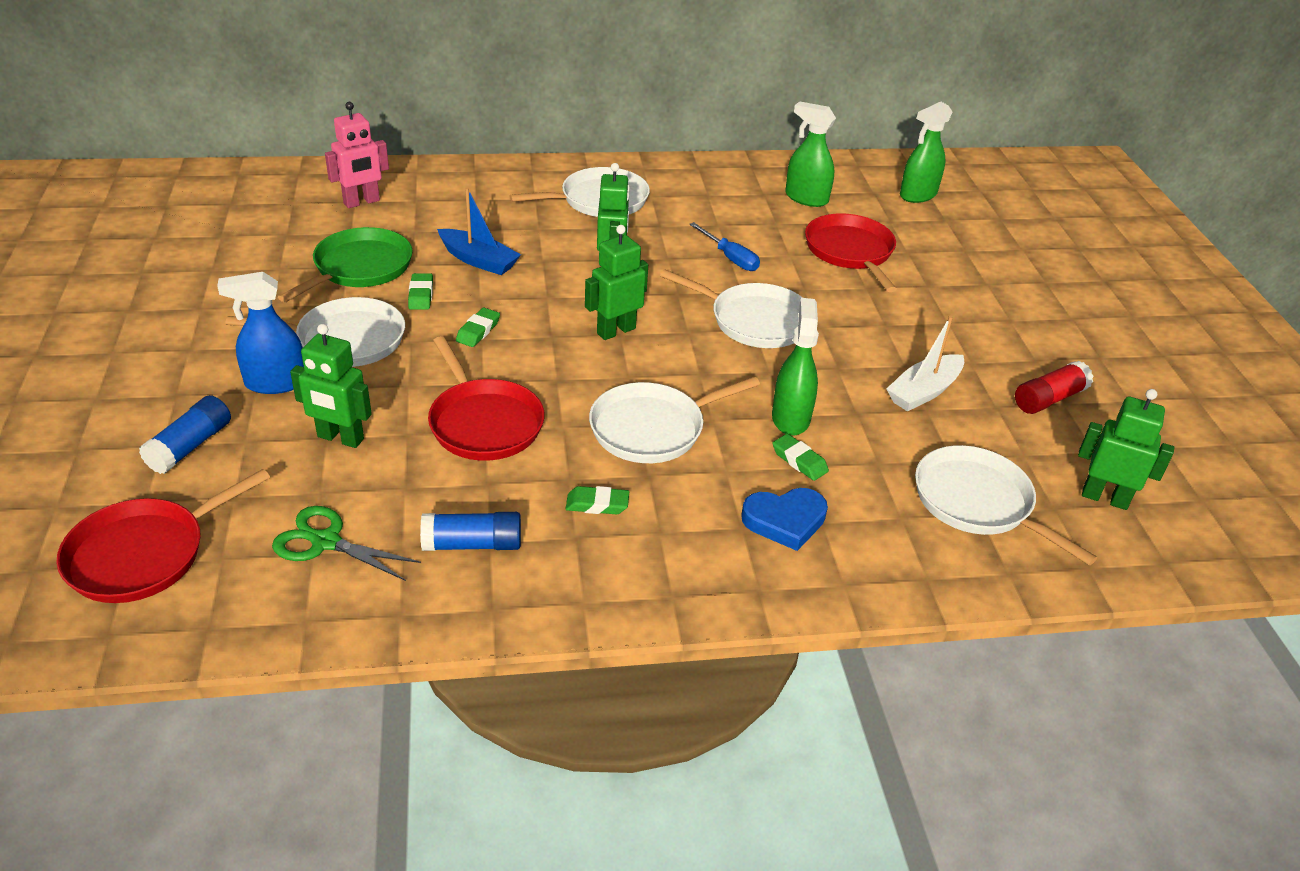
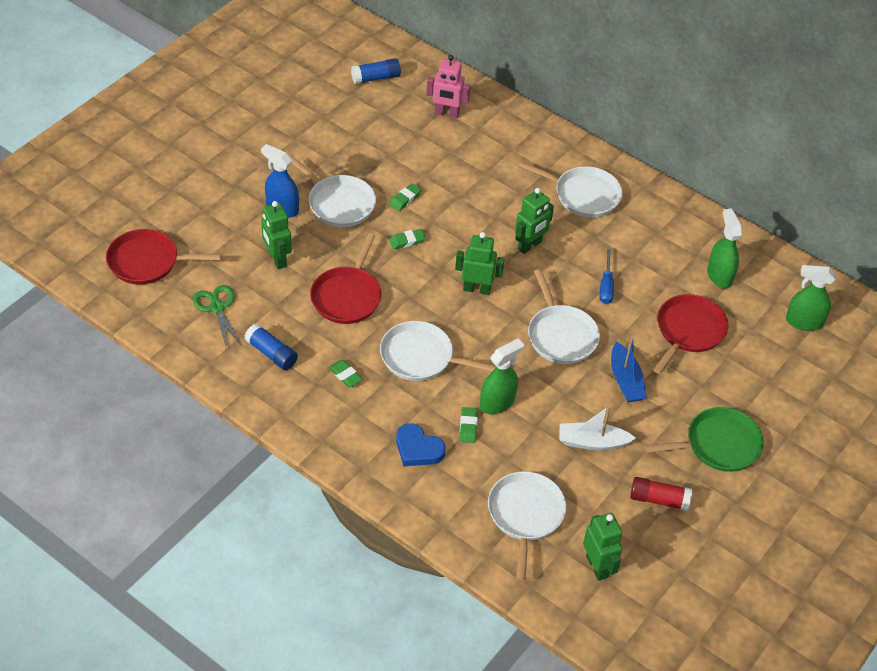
camera: 45 degrees right, 10 degrees up
(190, 446) = (214, 219): blue glue stick -> blue glue stick (376, 78)
(359, 268) = (395, 160): green pan -> green pan (718, 445)
(479, 260) = (461, 195): blue boat -> blue boat (625, 380)

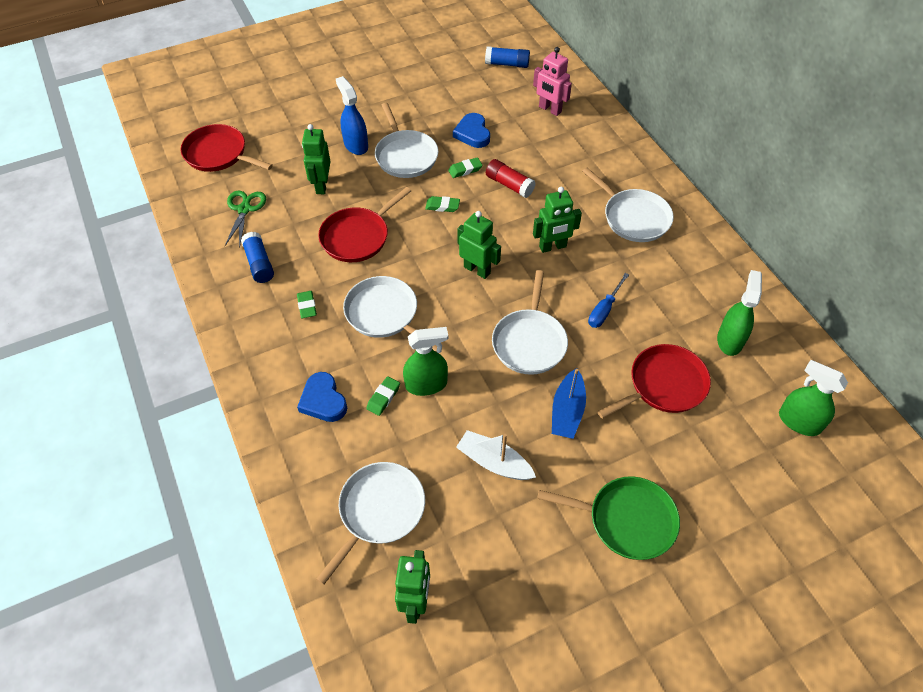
camera: 30 degrees right, 5 degrees up
(389, 160) = (472, 133): none -> blue heart
(659, 499) = (526, 554): red glue stick -> red glue stick (509, 185)

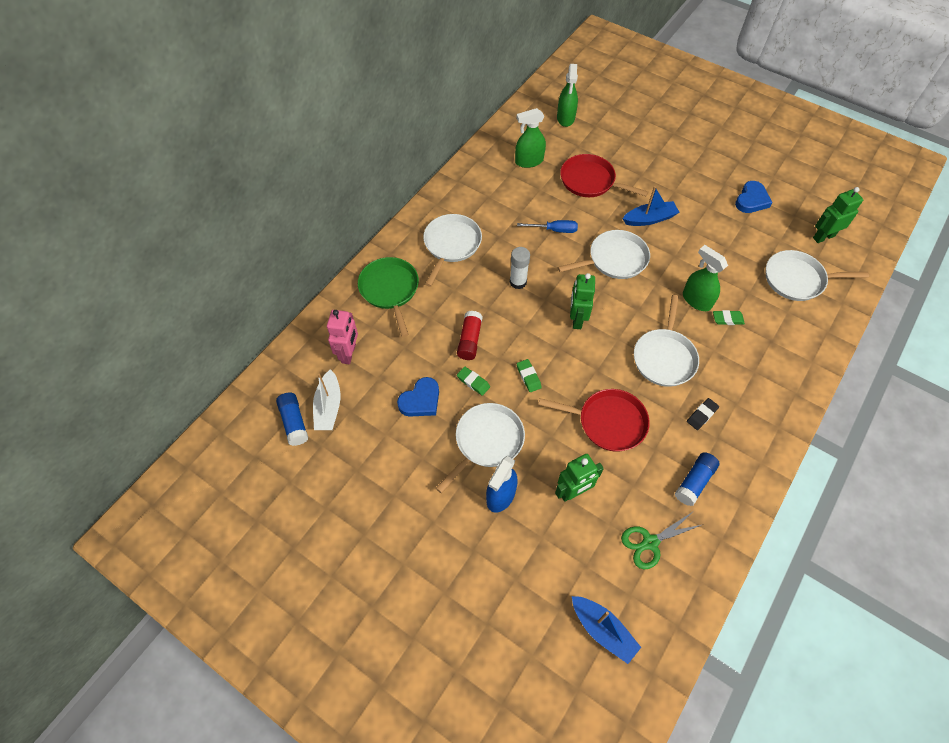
camera: 120 degrees left, 5 degrees up
(218, 154) = (603, 630): red pan -> blue boat
(307, 306) = (702, 415): green eraser -> black eraser
(323, 400) = (761, 353): blue heart -> blue heart (751, 200)
(494, 462) = (715, 239): white boat -> white boat (328, 407)
(552, 247) = (518, 282): green robot -> white glue stick
(627, 520) = (693, 168): green pan -> green pan (390, 290)

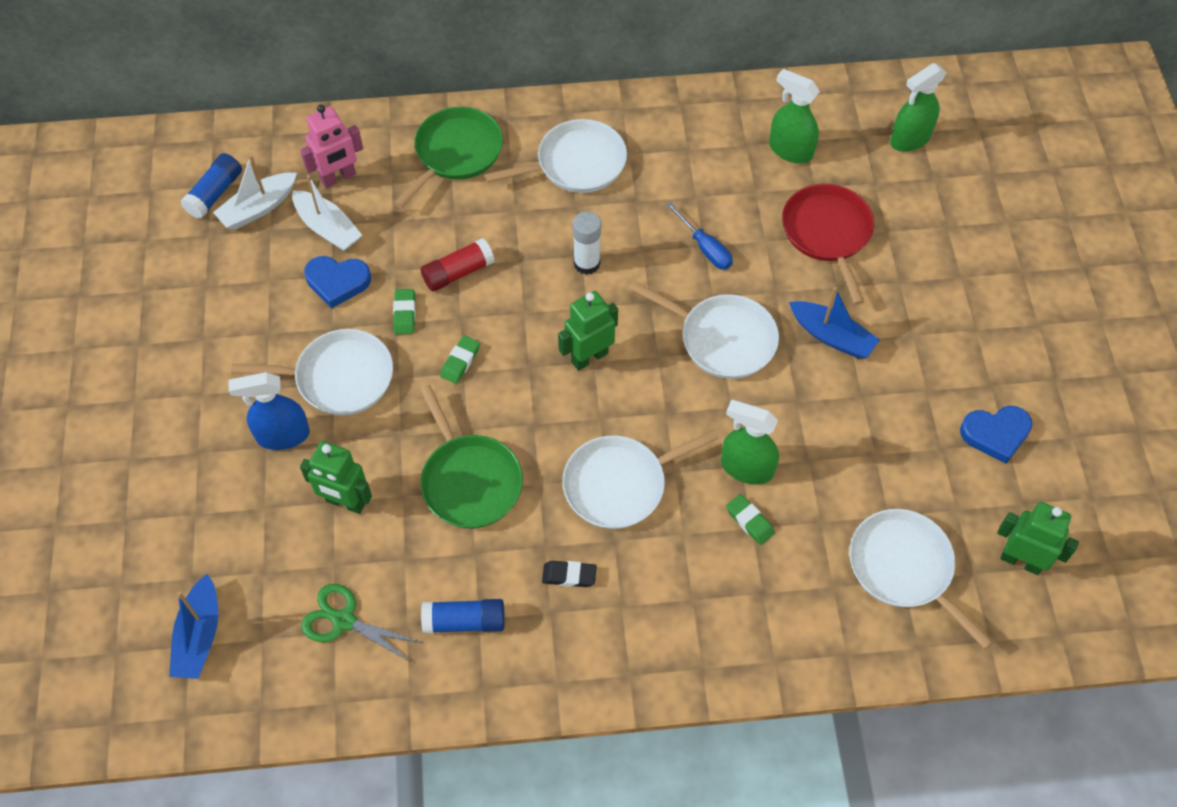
camera: 50 degrees right, 0 degrees up
(379, 381) = (328, 228): none -> white boat
(608, 422) = (469, 481): red pan -> green pan
(696, 300) = (746, 468): green spray bottle -> green spray bottle turned 75 degrees counterclockwise

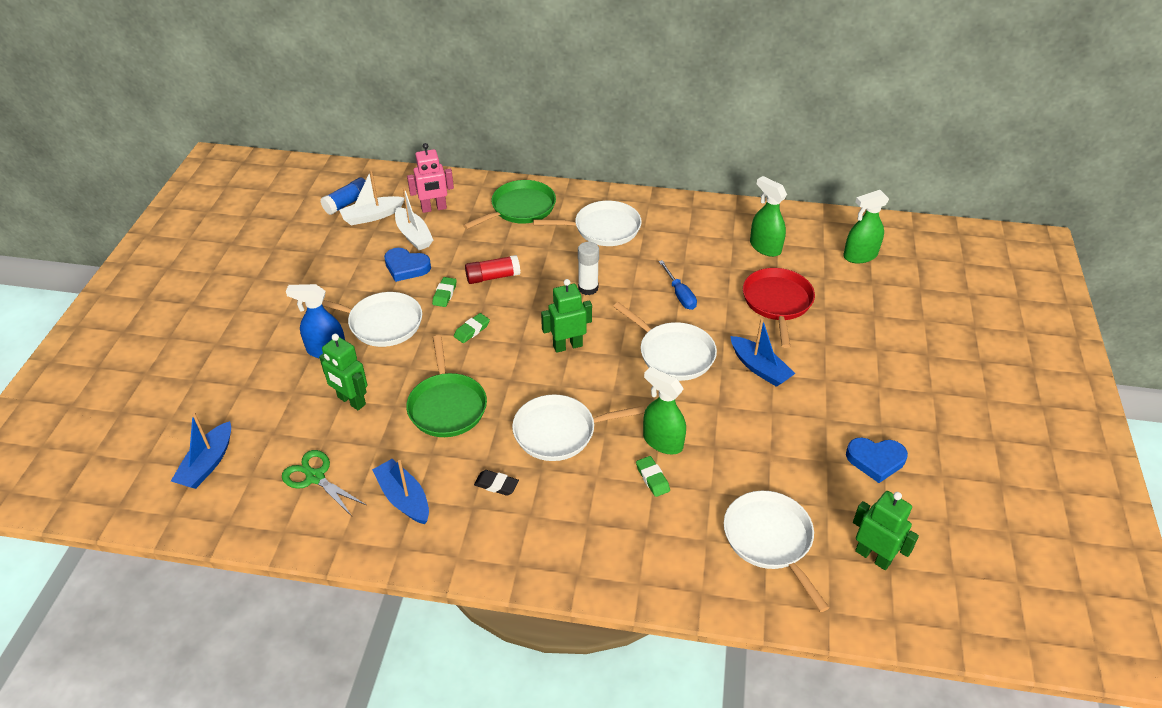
camera: 15 degrees right, 15 degrees down
(464, 621) = (404, 498): blue glue stick -> blue boat

